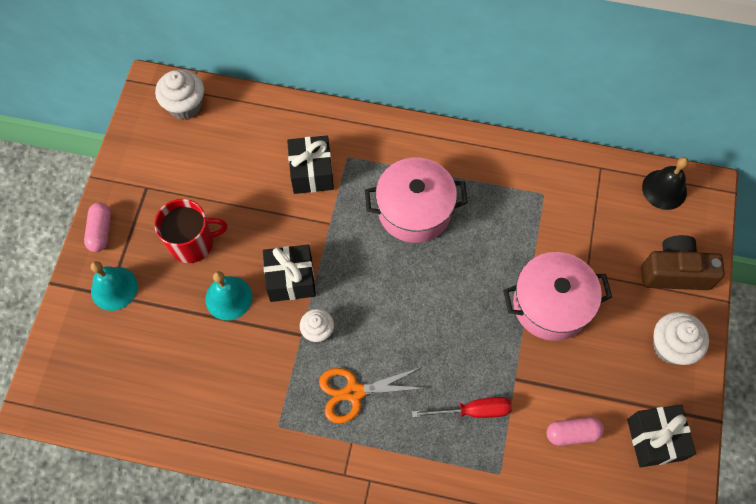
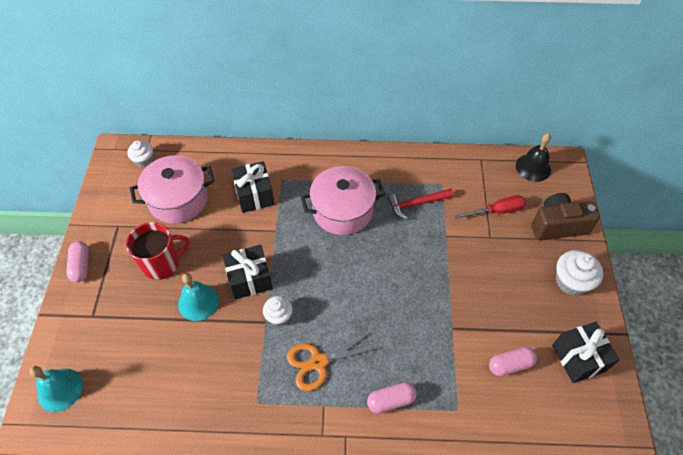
camera: 10 degrees left, 10 degrees down
(114, 288) = (96, 310): turquoise bell -> turquoise bell (60, 389)
(185, 105) = (144, 160): white cupcake -> white cupcake, size x0.64
(427, 450) = (391, 400): none -> pink capsule
(473, 411) = (423, 360): red screwdriver -> red screwdriver (497, 211)
(506, 215) = (416, 204): none -> red hammer
(551, 304) = (467, 265): pink pot -> pink pot (178, 200)

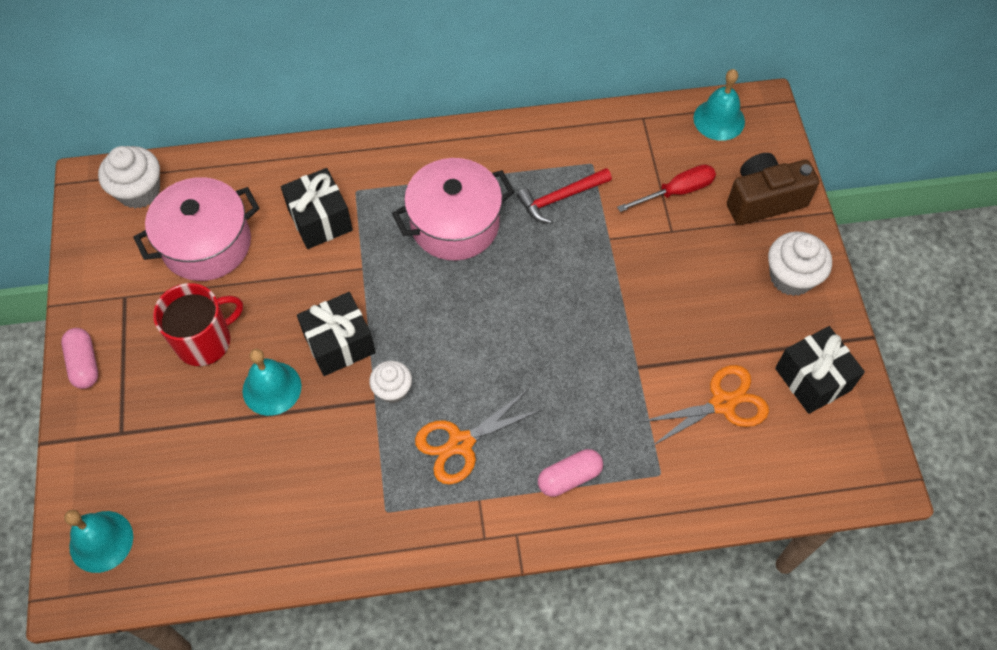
camera: 10 degrees left, 5 degrees up
(144, 160) = (139, 191): white cupcake -> white cupcake, size x1.56
(510, 365) = (723, 403): pink capsule -> orange scissors
(533, 167) = (719, 119): black bell -> turquoise bell

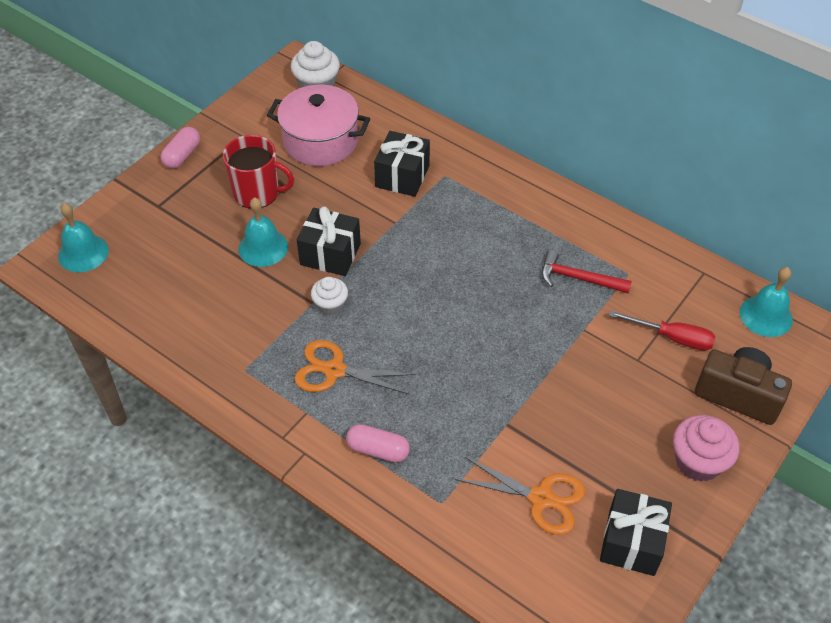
camera: 45 degrees right, 10 degrees down
(455, 224) = (485, 241): pink pot -> none
(791, 277) = (698, 462): white cupcake -> pink cupcake

